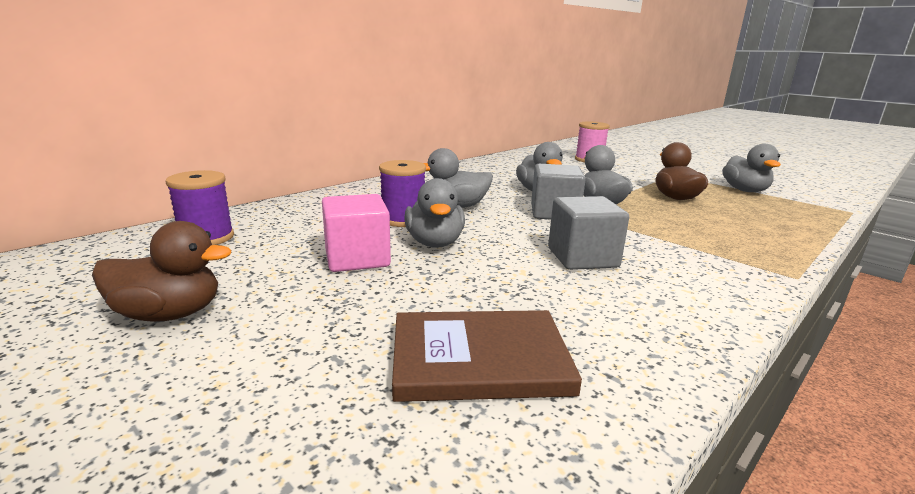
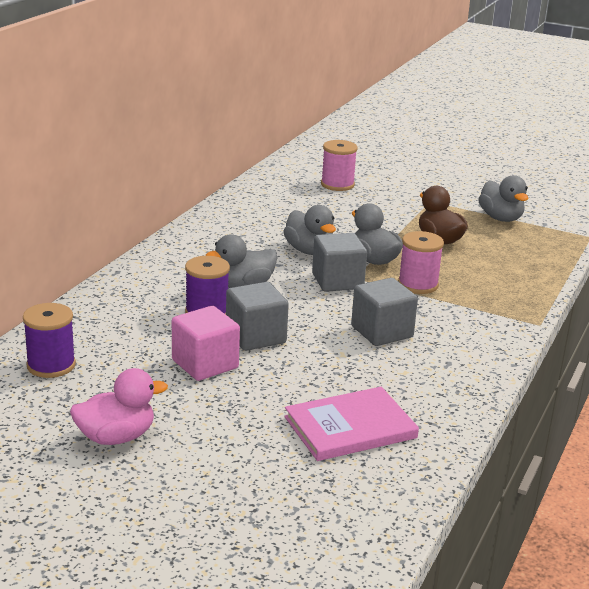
camera: 20 degrees left, 5 degrees up
(169, 314) = (116, 437): brown duck -> pink duck
(435, 243) = (255, 336): grey duck -> grey cube
(479, 359) = (350, 427): brown book -> pink book
(642, 225) = (418, 285): none -> pink spool

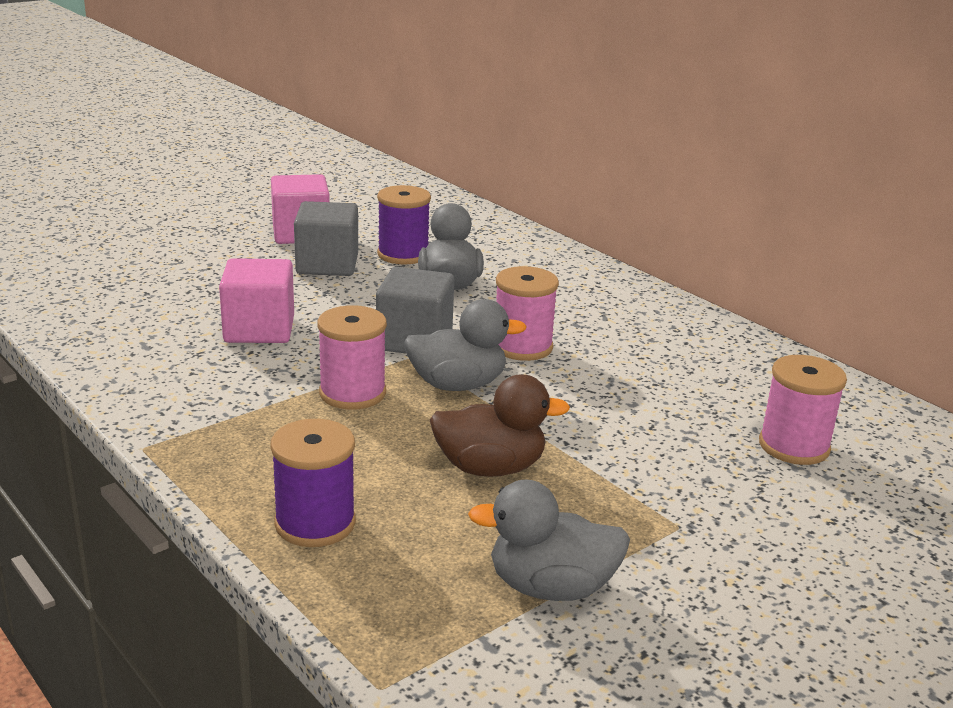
camera: 115 degrees right, 0 degrees up
(51, 365) = (368, 185): purple spool -> purple spool (315, 523)
(116, 437) = (231, 187): pink duck -> none
(309, 251) = (522, 347): grey duck -> pink spool
(350, 427) = (114, 264): pink book -> none
(382, 332) = (259, 329): grey cube -> pink cube

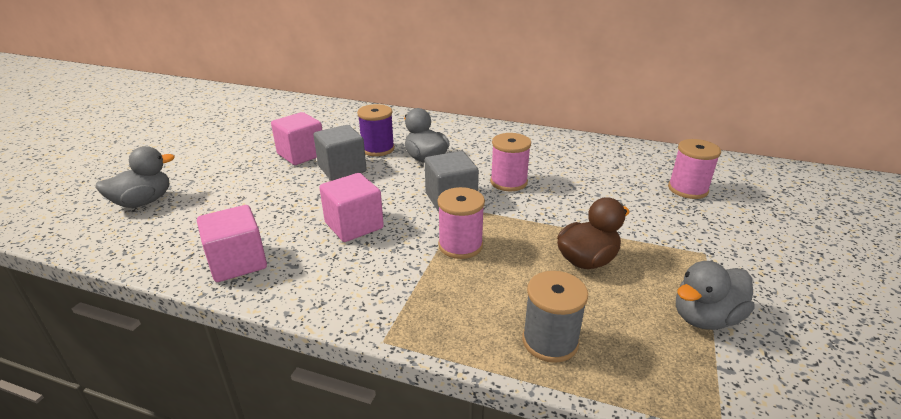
camera: 30 degrees left, 5 degrees up
(97, 323) = (237, 262): none -> pink cube
(315, 523) = (550, 341): purple spool -> grey spool
(457, 385) = (507, 217): grey duck -> grey duck (143, 202)

